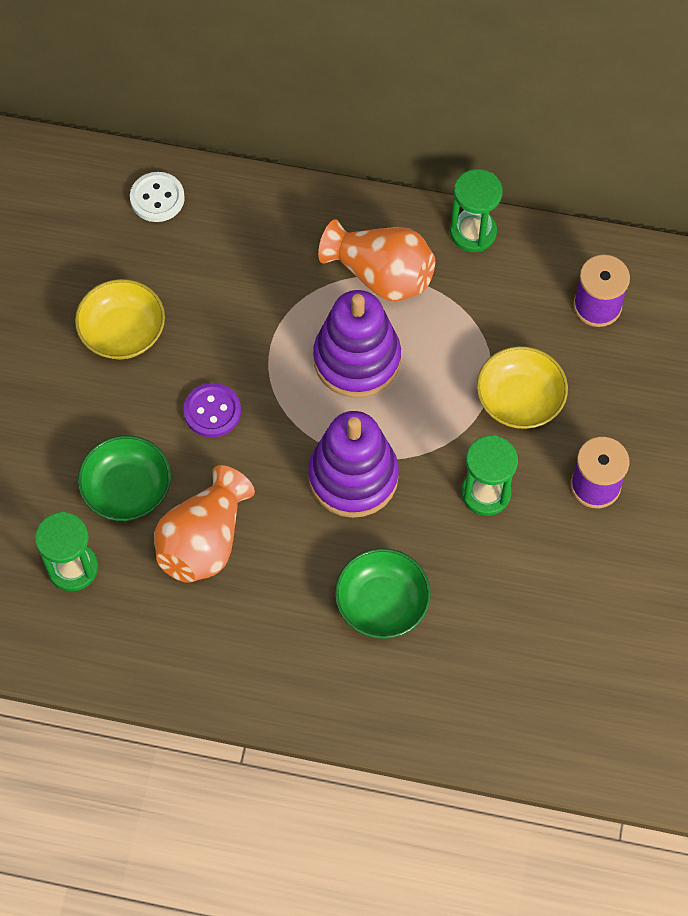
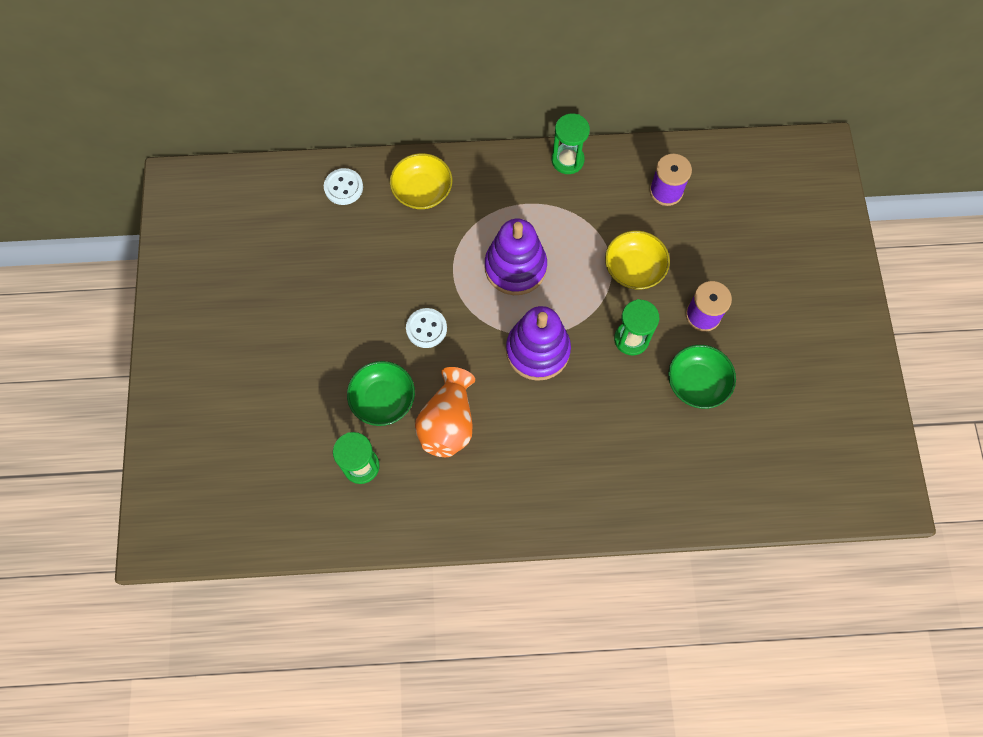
camera: 15 degrees left, 5 degrees up
(123, 332) = (347, 287): yellow bowl -> yellow bowl (422, 191)
(212, 411) = (426, 328): purple button -> white button
(381, 275) = (514, 204): orange vase -> none
(382, 603) = (584, 435): green bowl -> green bowl (697, 383)

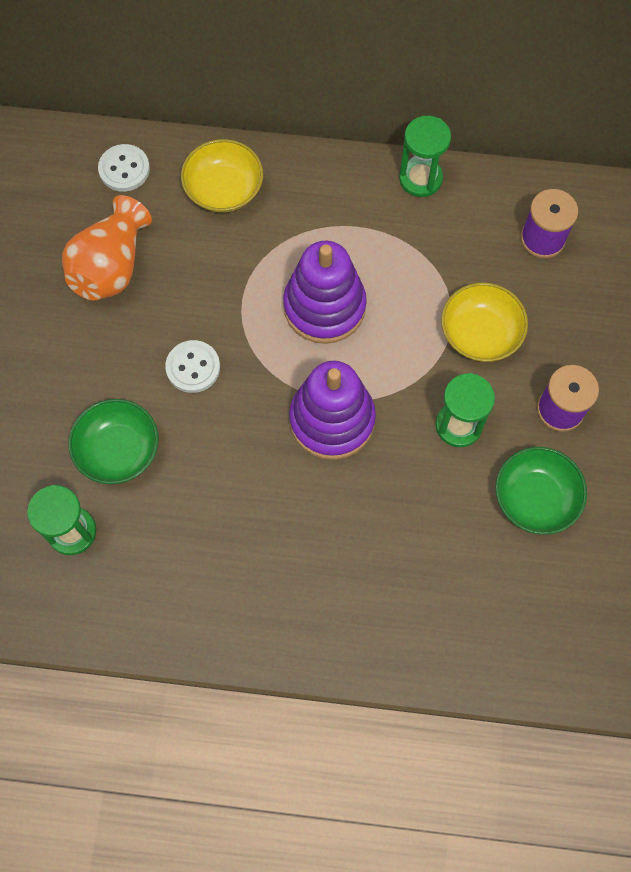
camera: 10 degrees right, 0 degrees up
(448, 422) = (196, 494): orange vase -> orange vase (111, 266)

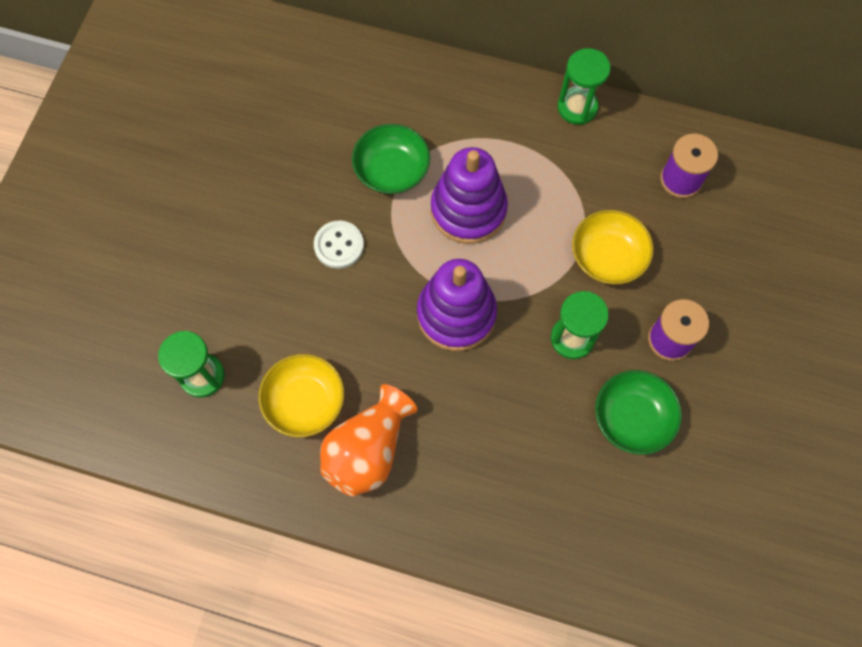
camera: 10 degrees right, 0 degrees up
(111, 266) = (283, 143): orange vase -> orange vase (368, 450)
(118, 450) = (258, 309): green bowl -> green bowl (392, 170)
(124, 169) = (311, 58): white button -> none
(224, 189) = (397, 89): yellow bowl -> yellow bowl (305, 401)

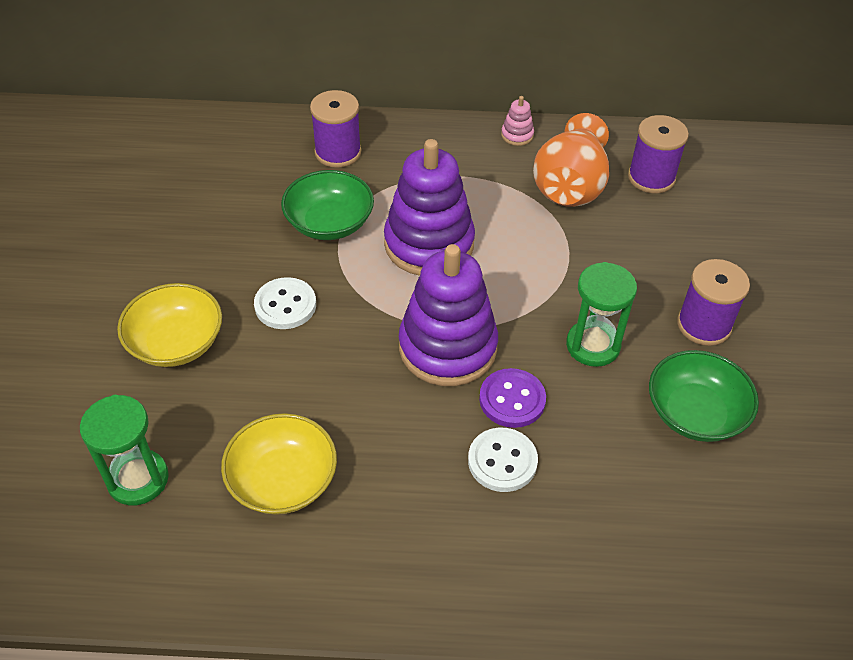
camera: 15 degrees left, 20 degrees down
(368, 450) = (381, 519): orange vase -> orange vase (570, 186)
(416, 95) = (338, 152): none -> purple spool
(470, 424) = (502, 461): none -> white button
(493, 373) = (512, 399): none -> purple button
(577, 107) = (517, 135): green hourglass -> pink stacking toy
(607, 257) = (601, 259): yellow bowl -> yellow bowl (176, 342)

